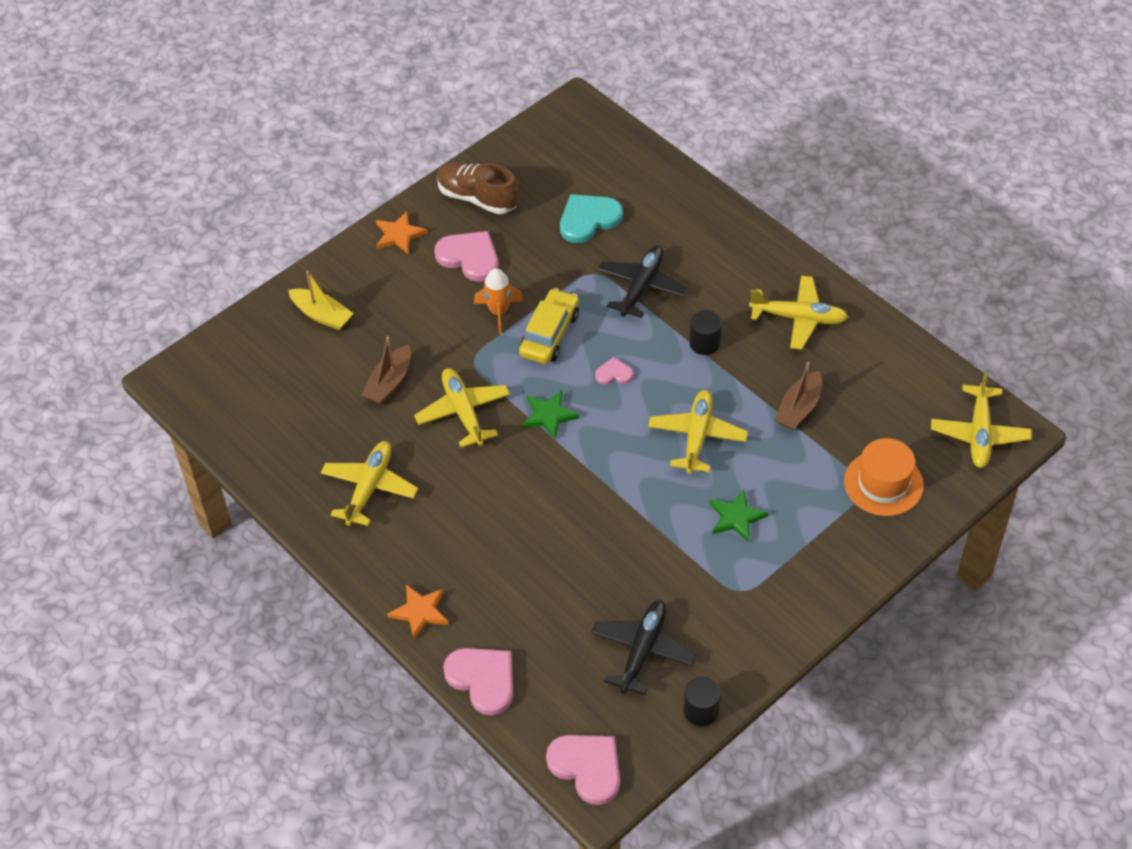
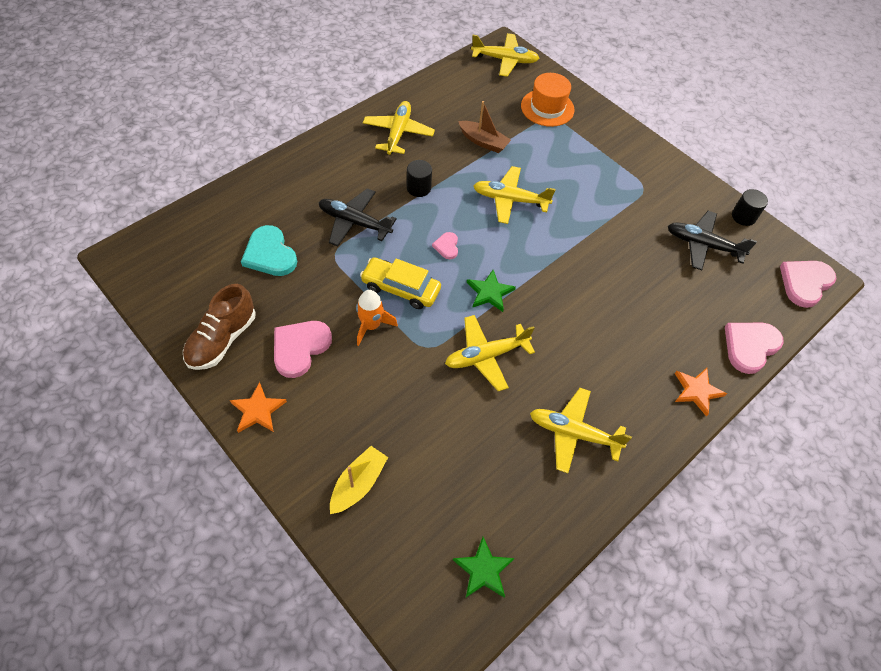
camera: 95 degrees left, 5 degrees up
(389, 382) = (450, 417): brown boat -> none
(736, 517) = (582, 184): green star -> green star (483, 570)

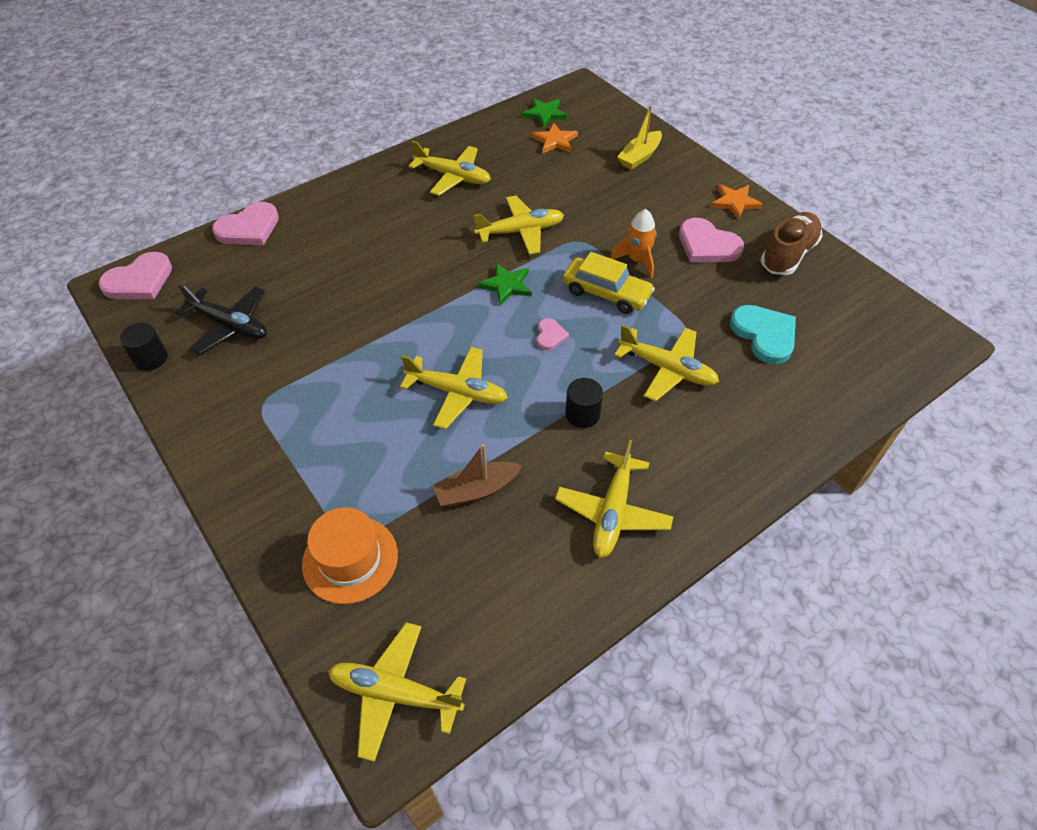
camera: 170 degrees left, 5 degrees down
(300, 348) = (707, 245): pink heart -> pink heart turned 90 degrees clockwise
(354, 222) = (667, 369): black plane -> yellow plane
(483, 142) = (477, 490): brown boat -> brown boat turned 60 degrees counterclockwise
(697, 391) = (326, 198): orange star -> orange star (555, 141)

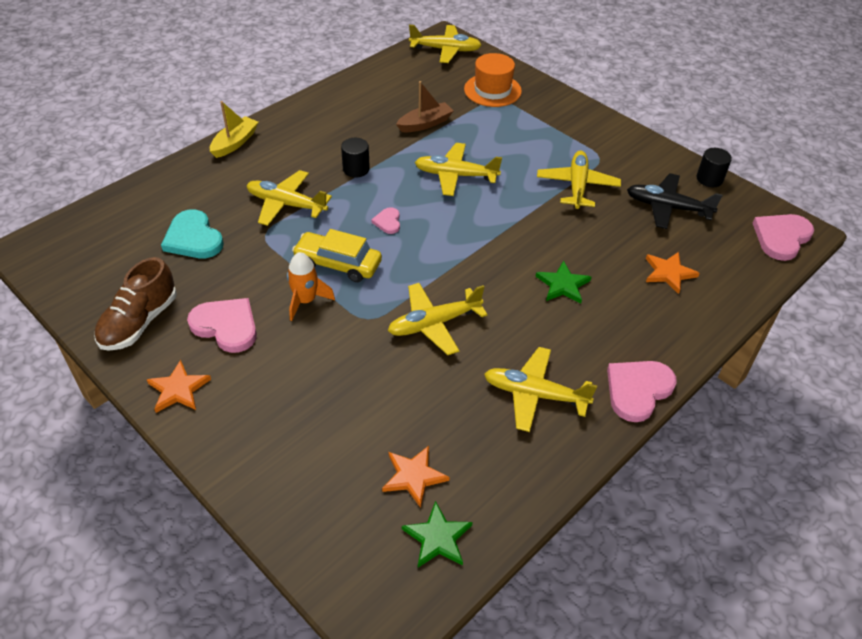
camera: 170 degrees right, 5 degrees down
(249, 228) = (726, 300): pink heart -> pink heart (638, 390)
(282, 256) = (669, 273): none -> orange star
(506, 285) = (436, 263): green star -> green star (563, 285)
(612, 512) = (333, 120): yellow plane -> yellow plane (577, 186)
(639, 157) = (292, 457): yellow boat -> yellow boat (235, 143)

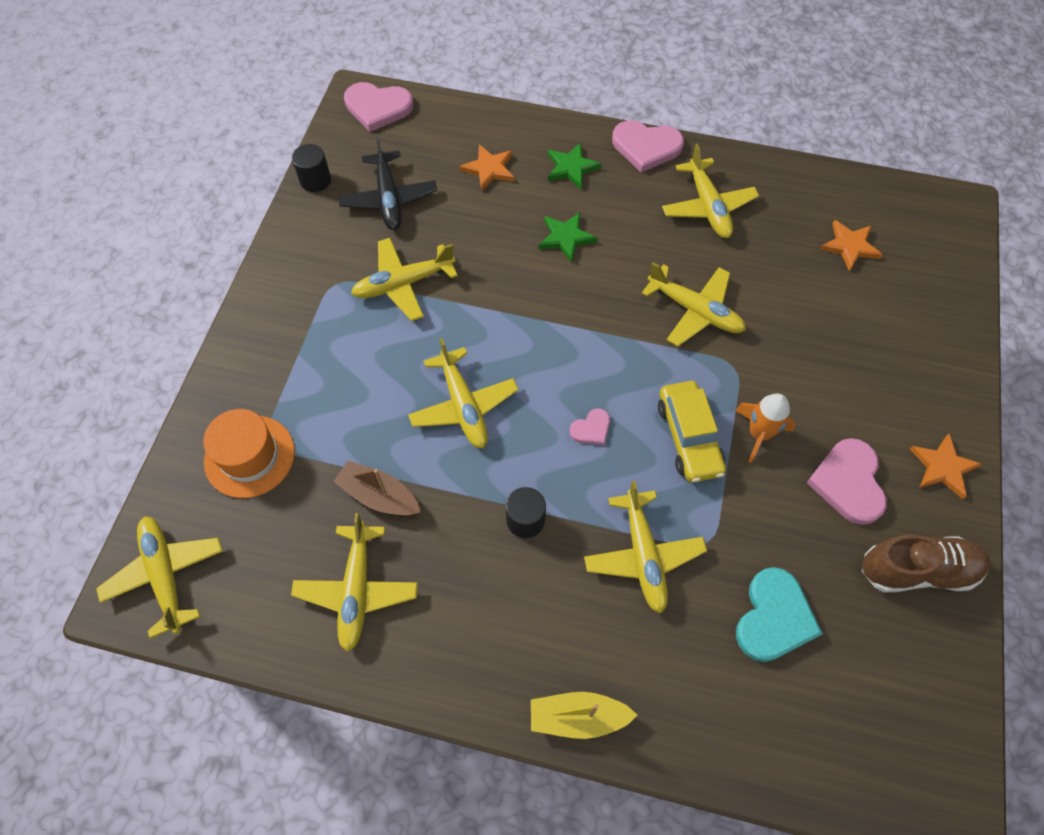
camera: 120 degrees left, 15 degrees up
(377, 100) = (357, 590): none -> yellow plane
(438, 538) = (879, 208): green star -> green star (571, 167)

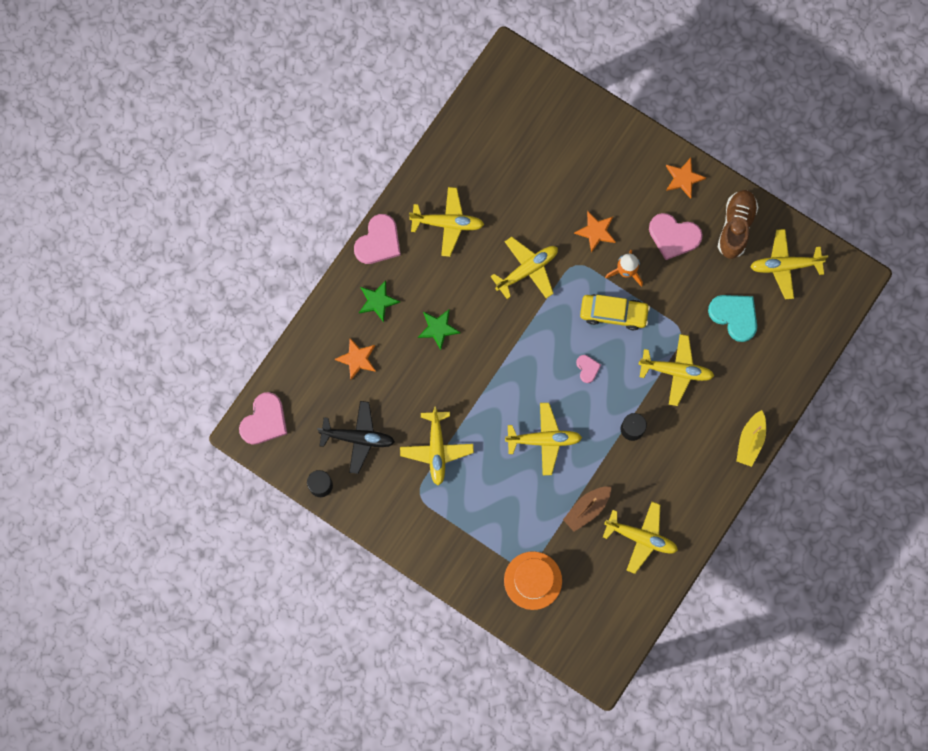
camera: 70 degrees left, 15 degrees up
(166, 575) = (594, 645): yellow plane -> yellow plane (784, 265)
(850, 246) = (514, 147): orange star -> orange star (596, 231)

